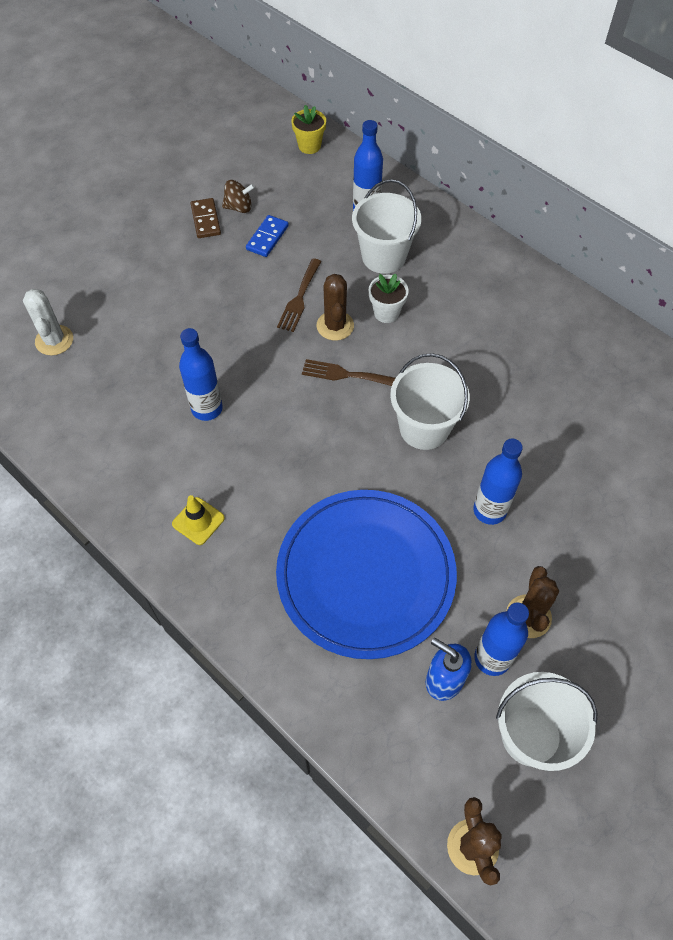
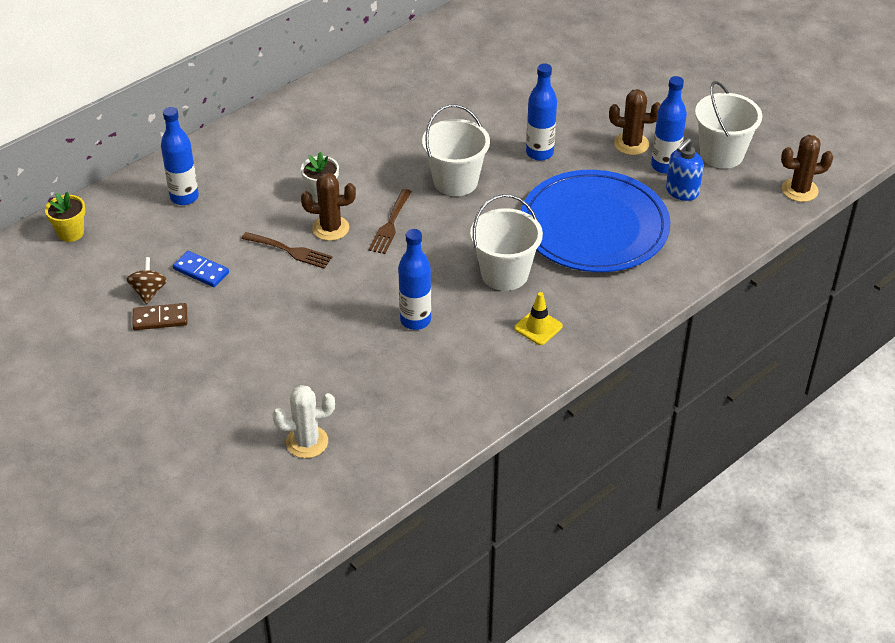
camera: 85 degrees left, 15 degrees down
(383, 256) = (250, 190): white bucket -> white bucket (504, 274)

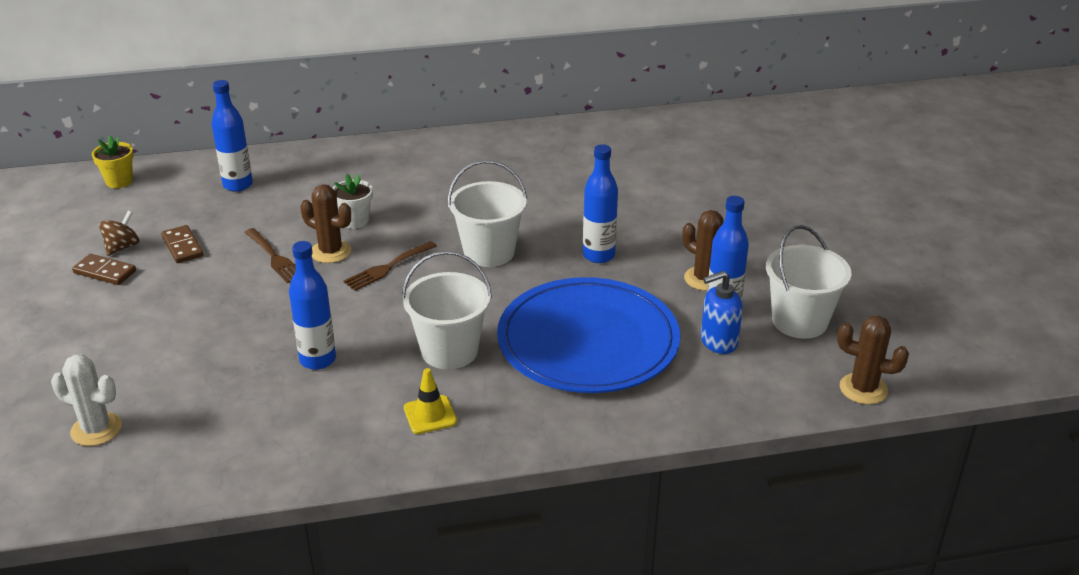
camera: 30 degrees right, 10 degrees down
(201, 271) = (182, 246): blue domino -> brown domino

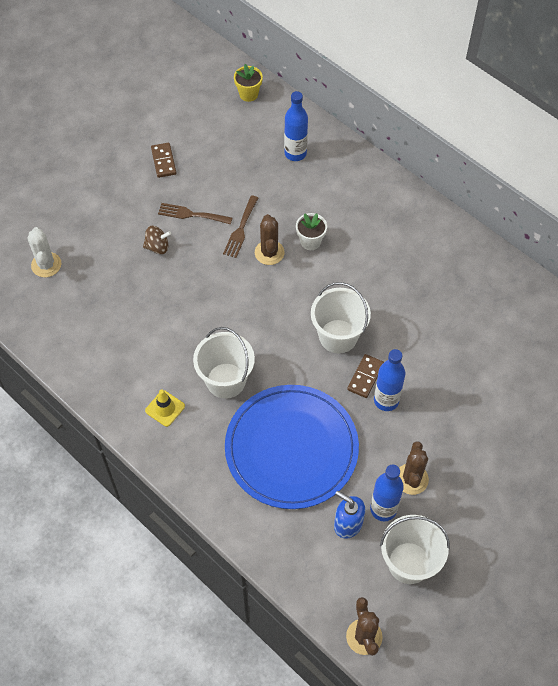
camera: 55 degrees right, 25 degrees up
(122, 247) = (190, 150): brown spinning top -> brown spinning top (157, 247)
(182, 246) = (214, 177): brown domino -> brown domino (365, 377)
(318, 360) = (169, 321): blue bottle -> none
(387, 267) = (278, 293): brown fork -> brown fork (191, 214)

